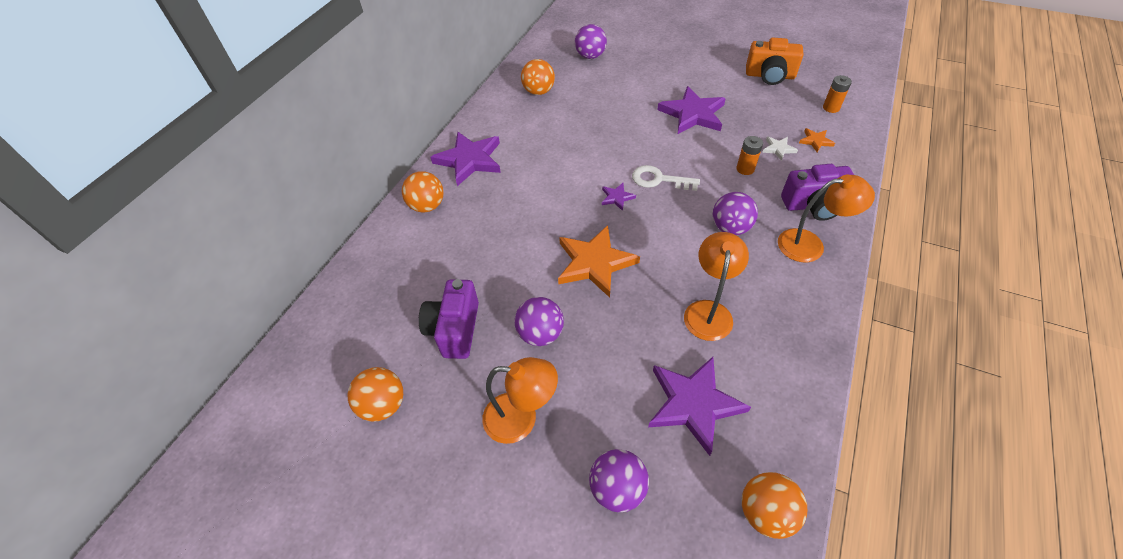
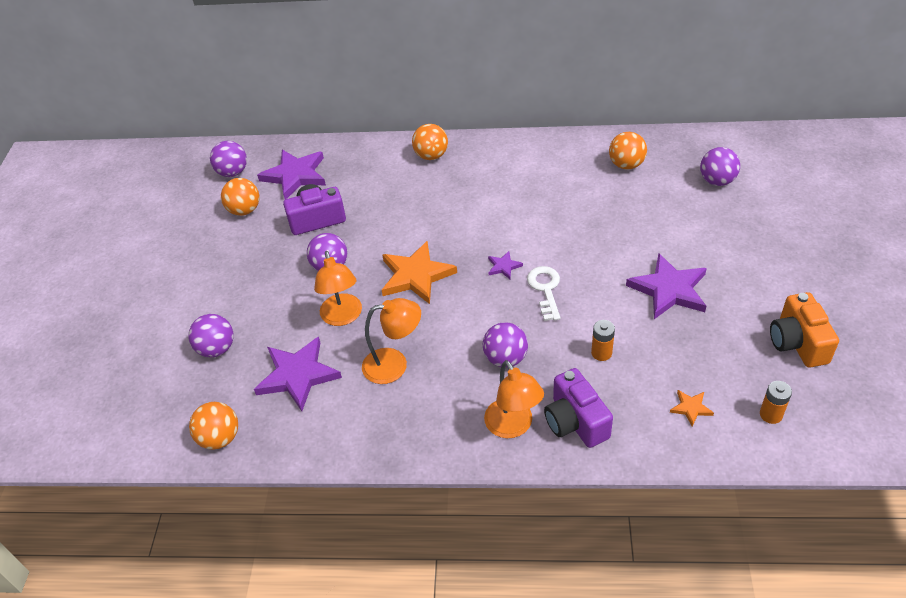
camera: 70 degrees right, 5 degrees down
(297, 404) = (233, 172): none -> purple ball
(469, 160) = (499, 157): purple star -> purple star (295, 175)
(521, 418) = (255, 281): orange lamp -> orange lamp (343, 317)
(778, 149) = (654, 375): white star -> none

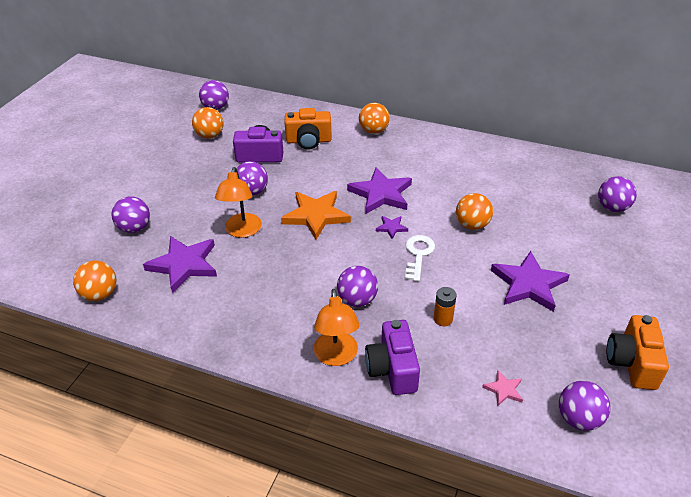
camera: 15 degrees right, 5 degrees down
(295, 175) = (260, 120): purple star -> purple star (381, 194)
(364, 187) = (308, 141): none -> orange camera
(394, 364) = (263, 278): orange lamp -> none
(626, 165) = (535, 176): orange ball -> orange ball (472, 225)
(691, 408) = (503, 389): orange star -> pink star
(770, 414) = (578, 418): orange battery -> purple ball

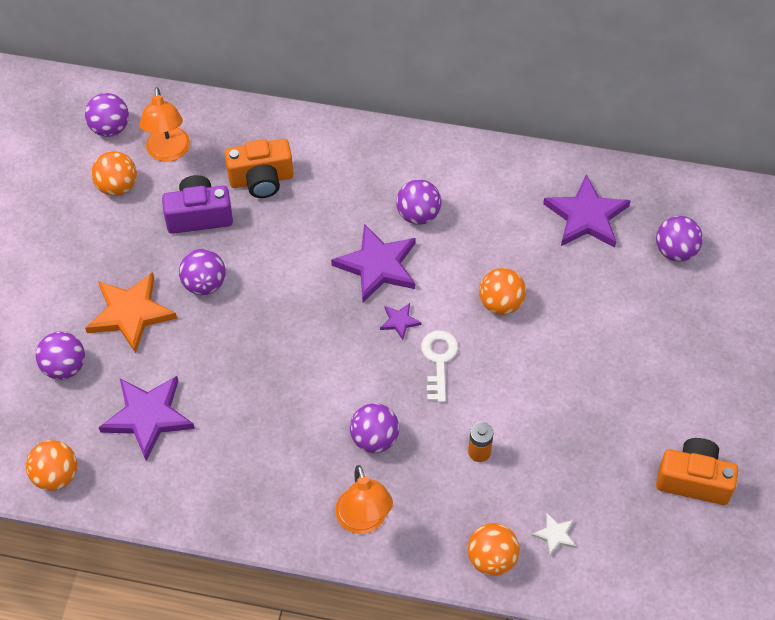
camera: 10 degrees left, 15 degrees up
(242, 231) = (208, 353): orange lamp -> orange lamp (168, 152)
(316, 216) = (299, 315): orange star -> orange star (130, 313)
(373, 131) = (349, 149): orange ball -> orange ball (492, 559)
(392, 369) = (430, 527): purple camera -> none
(503, 389) = (555, 535): pink star -> white star
(528, 284) = (576, 387): purple star -> purple star (586, 216)
(578, 418) = (636, 558): purple ball -> purple ball (418, 215)
(632, 363) = (693, 480): orange camera -> orange camera turned 105 degrees clockwise

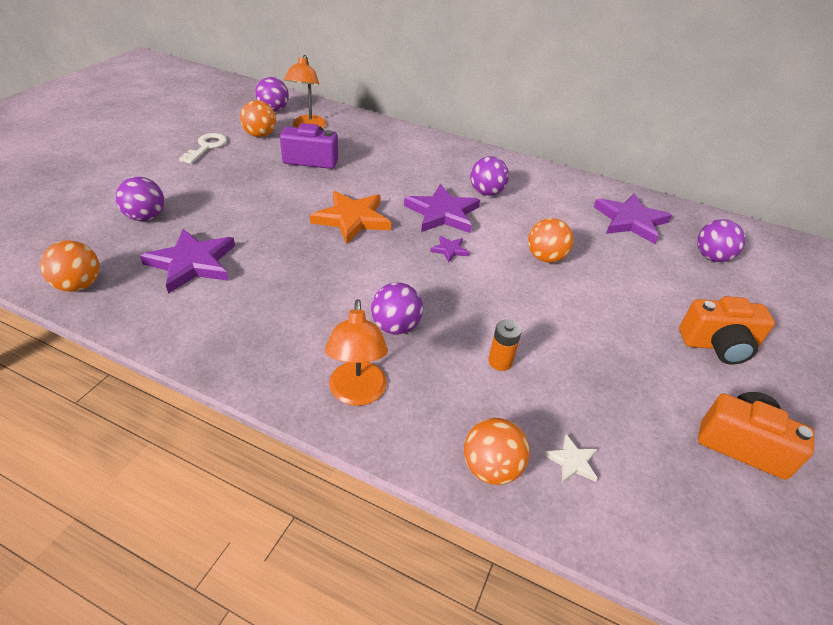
camera: 10 degrees right, 15 degrees down
(130, 313) = (223, 198): orange star -> orange star (352, 219)
(204, 284) = (293, 195): purple ball -> none
(261, 180) = (369, 152): orange camera -> orange camera (718, 345)
(439, 360) = (478, 283): white key -> white key (206, 147)

